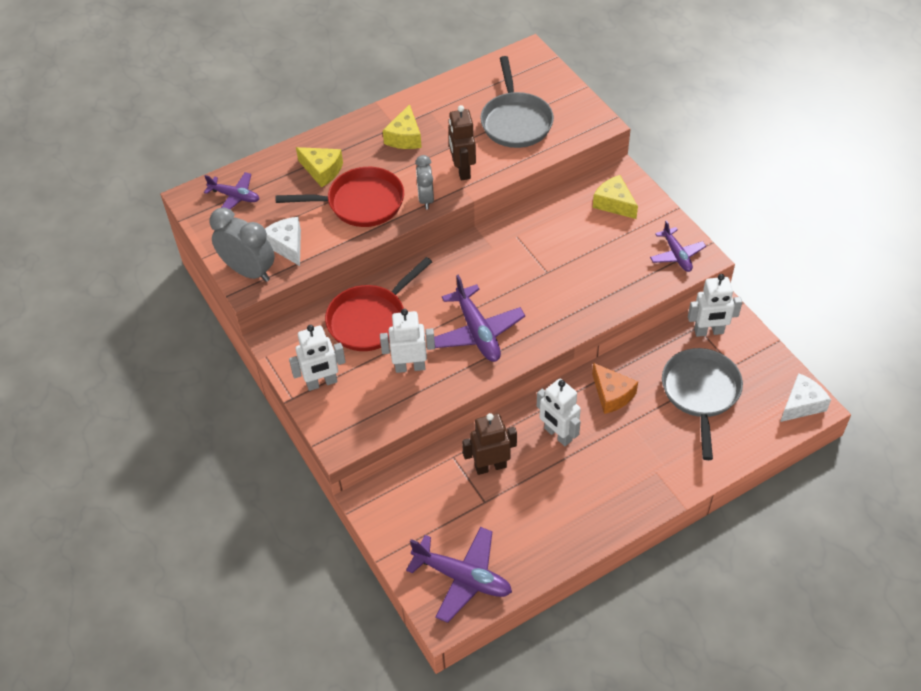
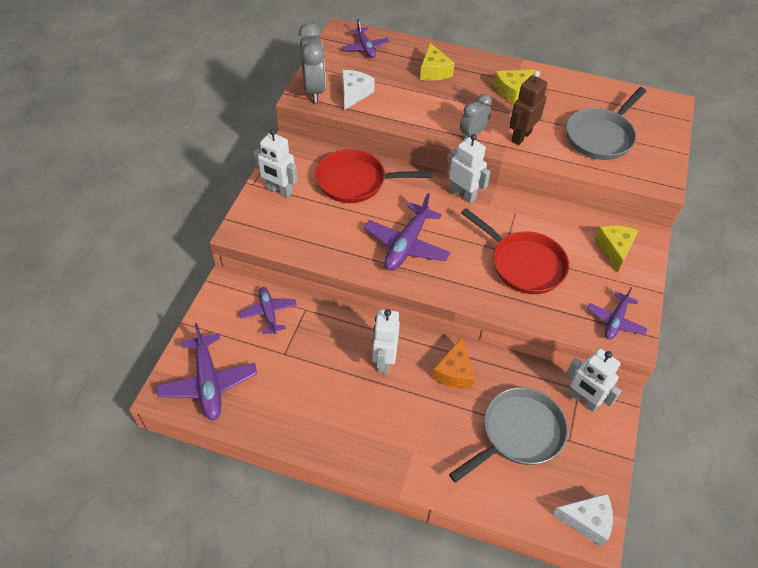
camera: 45 degrees right, 0 degrees up
(360, 203) = (429, 105): red pan -> red pan (523, 264)
(410, 367) = (338, 227): white robot -> white robot (463, 194)
(431, 486) = (268, 313): none -> purple plane
(490, 466) = (317, 337): brown robot -> none

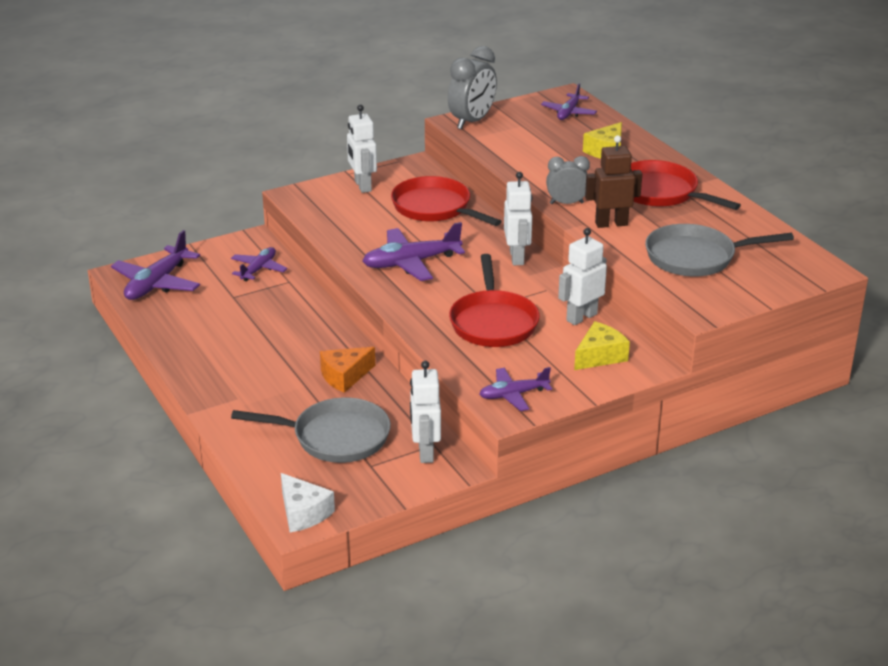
camera: 45 degrees right, 20 degrees down
(354, 94) = (503, 137): white cheese -> none
(384, 360) = (300, 340): white robot -> white robot (581, 317)
(511, 91) = (661, 193): yellow cheese -> red pan

